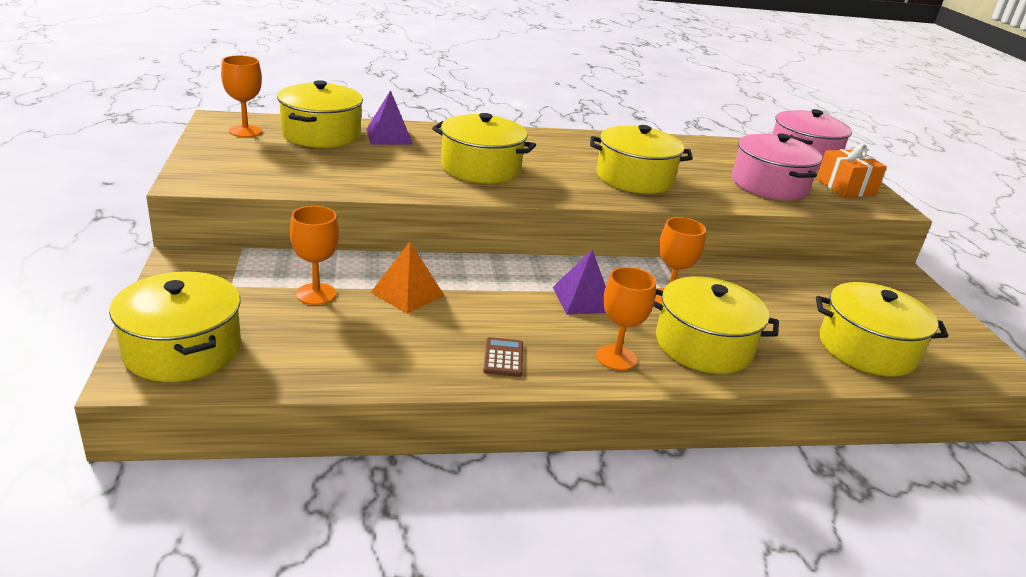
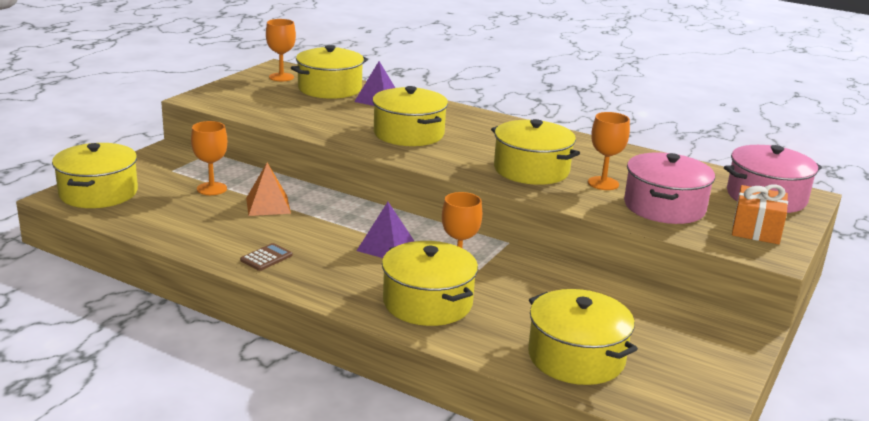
camera: 40 degrees right, 5 degrees down
(616, 357) = (344, 285): orange goblet -> orange goblet (603, 183)

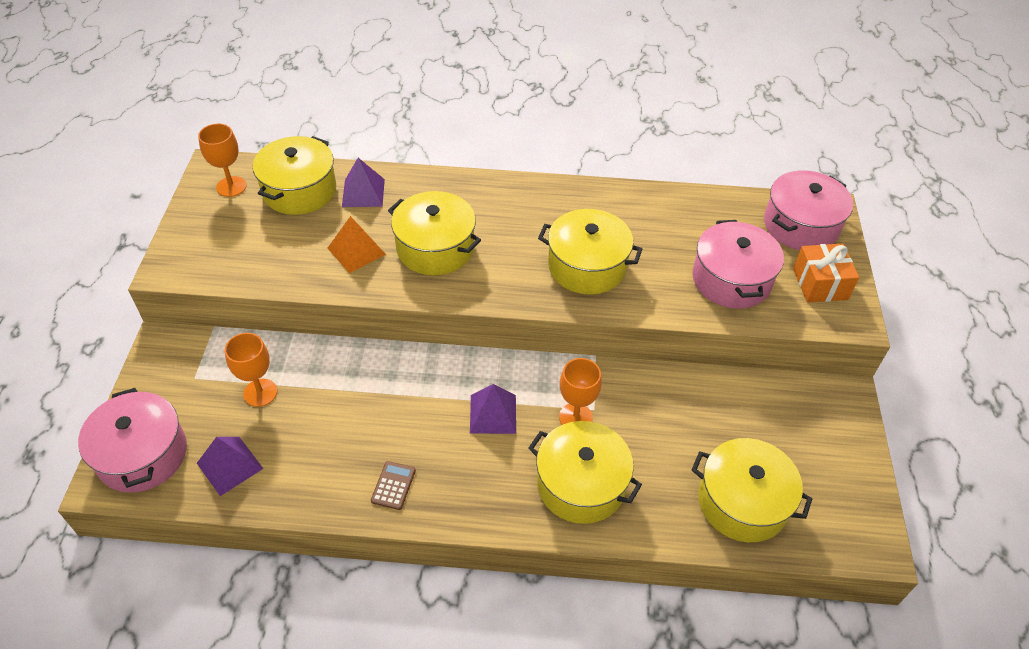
camera: 25 degrees left, 25 degrees up
(98, 193) = (142, 454): yellow pot -> pink pot
(153, 214) = (230, 465): none -> purple pyramid
(268, 205) = (337, 396): orange pyramid -> orange pyramid (356, 251)
(603, 183) = (661, 262): orange goblet -> none

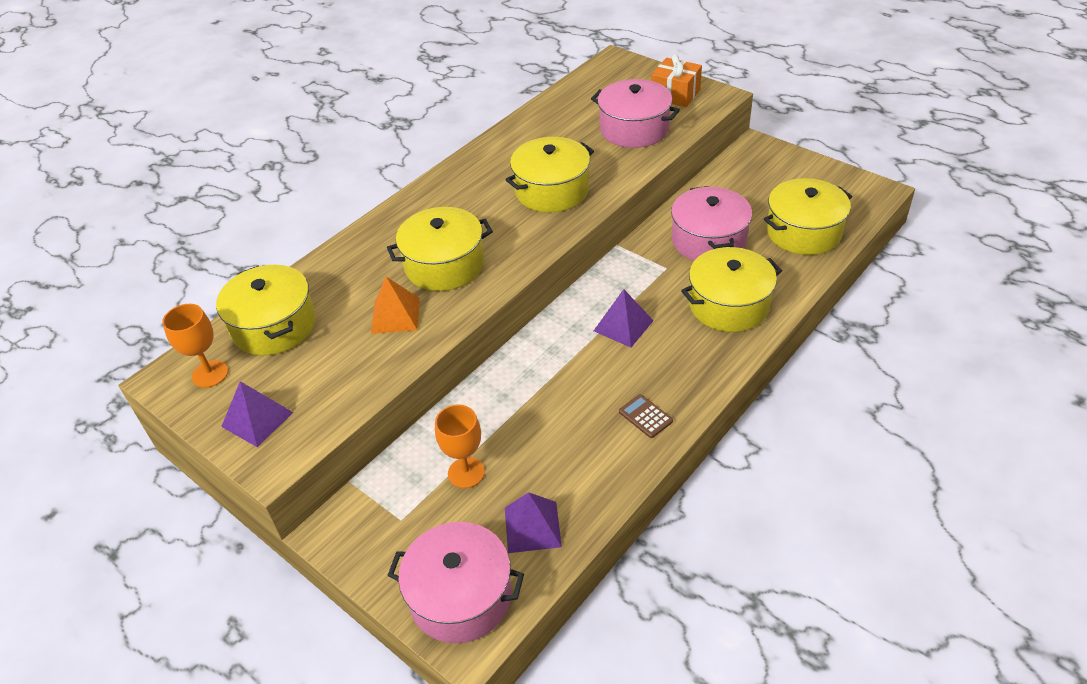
camera: 50 degrees left, 5 degrees down
(363, 192) = (327, 284): purple pyramid -> purple pyramid (257, 419)
(575, 417) = (665, 281): orange goblet -> none
(801, 225) = (615, 77): pink pot -> pink pot (708, 240)

